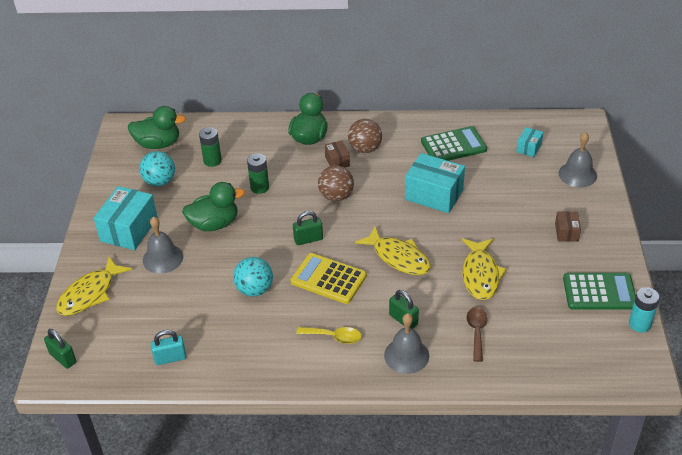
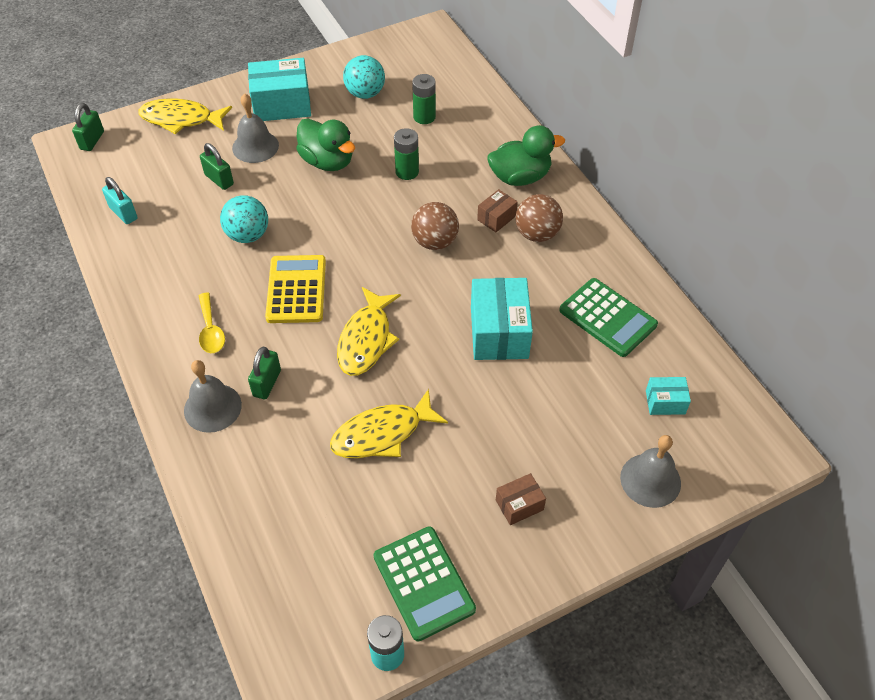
camera: 60 degrees right, 10 degrees up
(158, 144) = (422, 66): green duck -> none
(308, 239) = (349, 247): green padlock -> green padlock (219, 179)
(476, 332) = (282, 464): brown spoon -> none

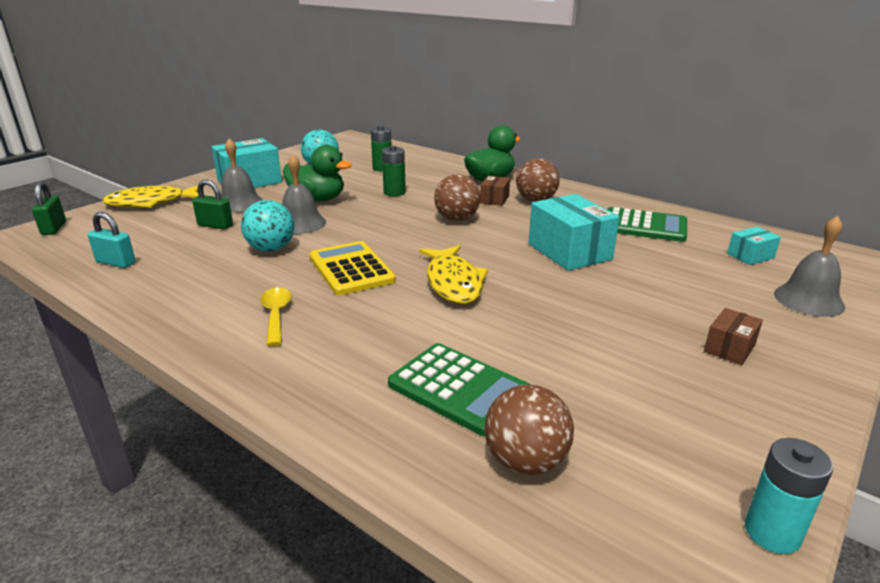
camera: 25 degrees left, 25 degrees down
(211, 330) = (276, 315): yellow spoon -> yellow spoon turned 150 degrees counterclockwise
(212, 407) = (323, 371): grey bell -> grey bell (301, 223)
(267, 383) = (375, 336): green padlock -> none
(288, 541) = (525, 461): none -> brown ball
(382, 434) = (537, 338): yellow fish -> none
(423, 583) = (722, 442): green calculator -> green calculator (459, 389)

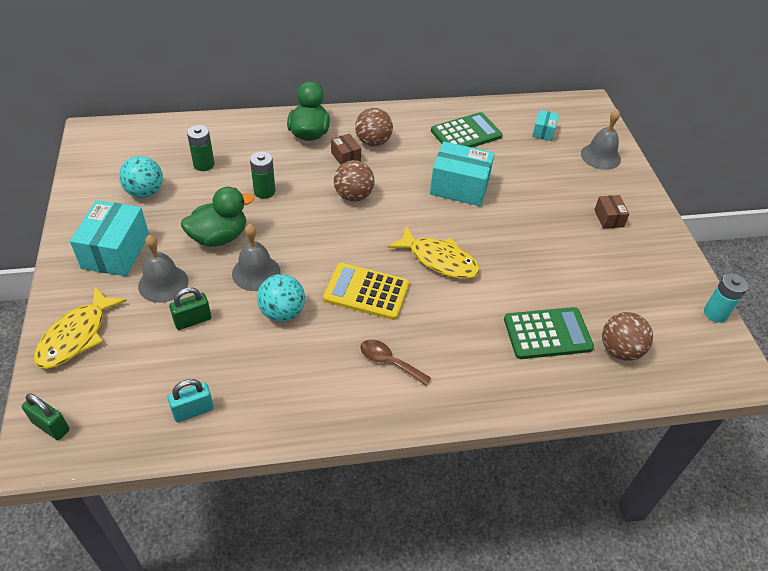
camera: 50 degrees left, 20 degrees up
(276, 315) = (389, 362): yellow spoon -> brown spoon

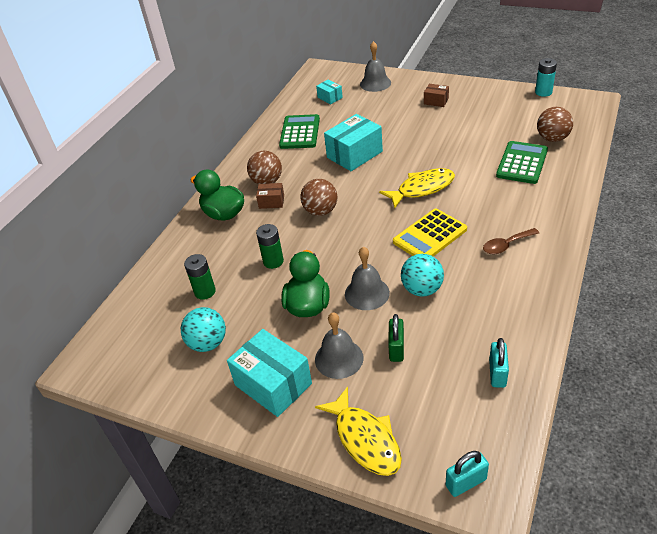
camera: 50 degrees left, 5 degrees down
(51, 426) = (466, 482): green padlock -> turquoise padlock

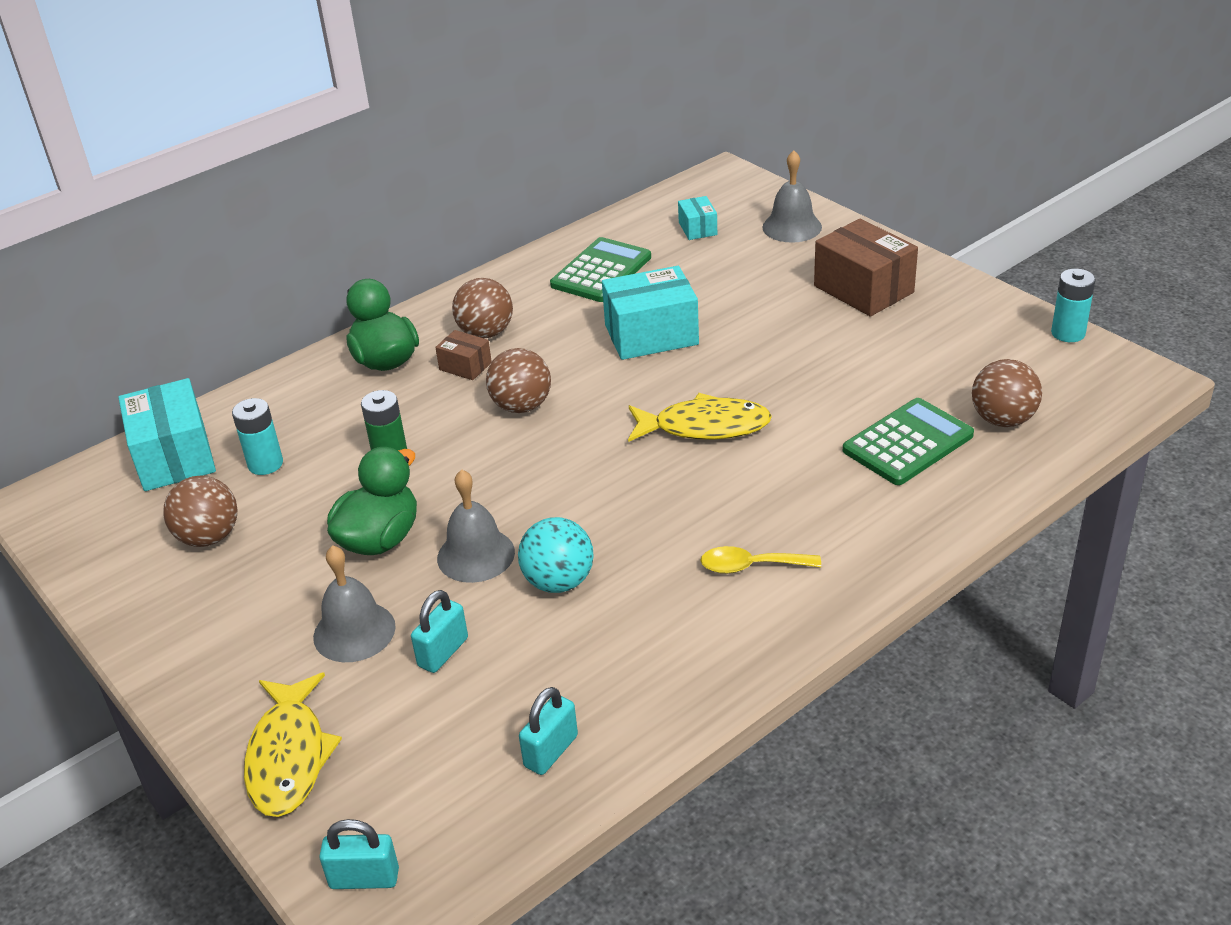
camera: 25 degrees right, 5 degrees down
(205, 292) = (265, 464): green battery -> turquoise battery
(208, 343) = (209, 537): turquoise ball -> brown ball
(273, 384) = (240, 629): turquoise box -> turquoise box (174, 457)
(396, 349) = (443, 652): green padlock -> turquoise padlock
(430, 236) = (646, 505): yellow calculator -> none
(436, 101) = (863, 289): brown box -> brown box, size x1.96
(506, 245) = (751, 566): brown spoon -> yellow spoon

